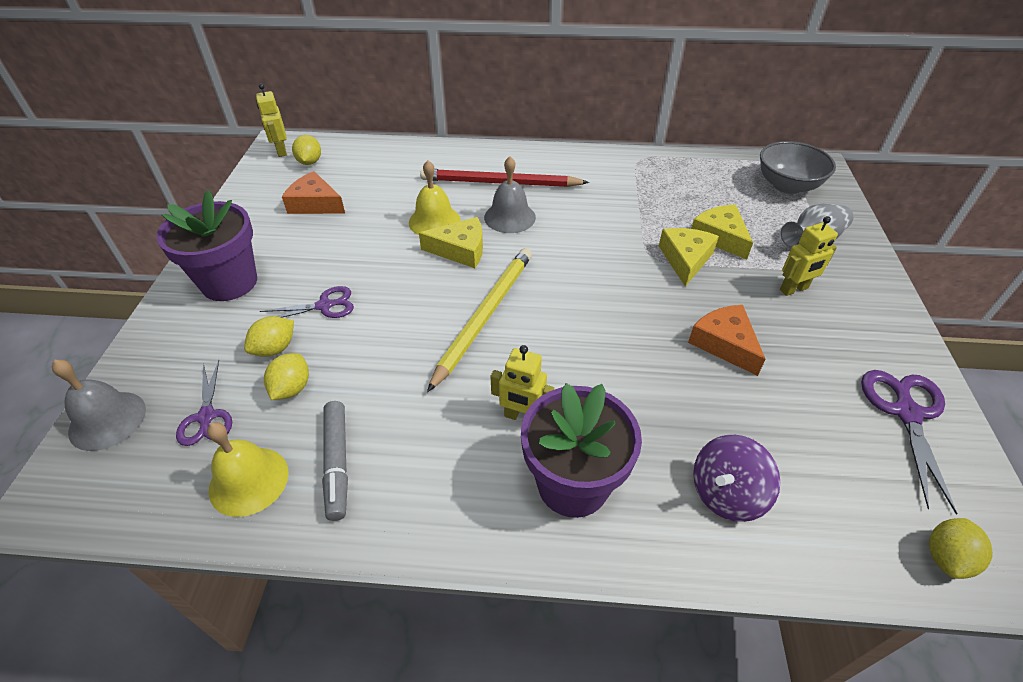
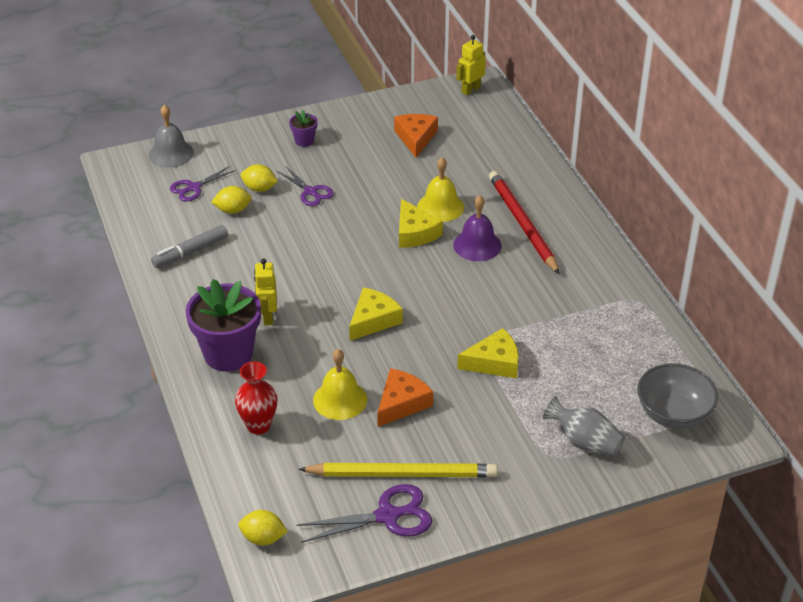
camera: 65 degrees right, 5 degrees down
(229, 282) = (304, 141): purple flower pot -> purple flower pot, size x0.46
(249, 481) = (162, 224): yellow bell -> yellow bell (340, 399)
(310, 162) = (467, 111): yellow lemon -> none
(484, 316) = (350, 270): yellow pencil -> yellow pencil (402, 474)
(509, 217) = (477, 245): grey bell -> purple bell
(720, 237) = (544, 378): yellow cheese -> yellow cheese (373, 320)
(726, 493) = (258, 425): purple spinning top -> red vase
(794, 289) = (499, 436): yellow robot -> none

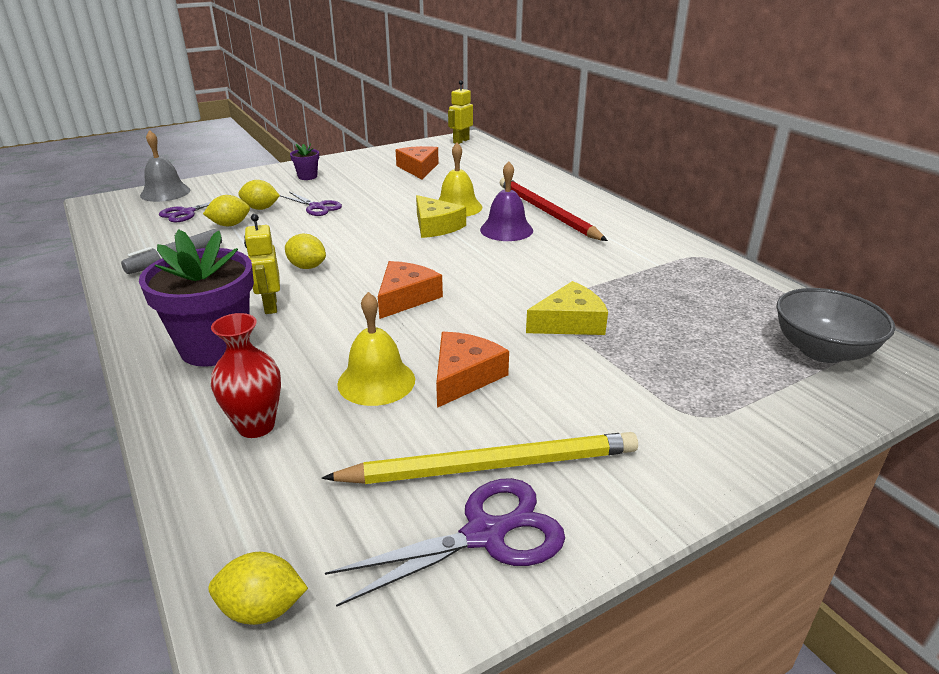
camera: 10 degrees left, 10 degrees down
(298, 274) = (307, 267): none -> yellow lemon
(373, 320) = (406, 297): yellow cheese -> orange cheese
(584, 442) = (733, 393): grey vase -> none

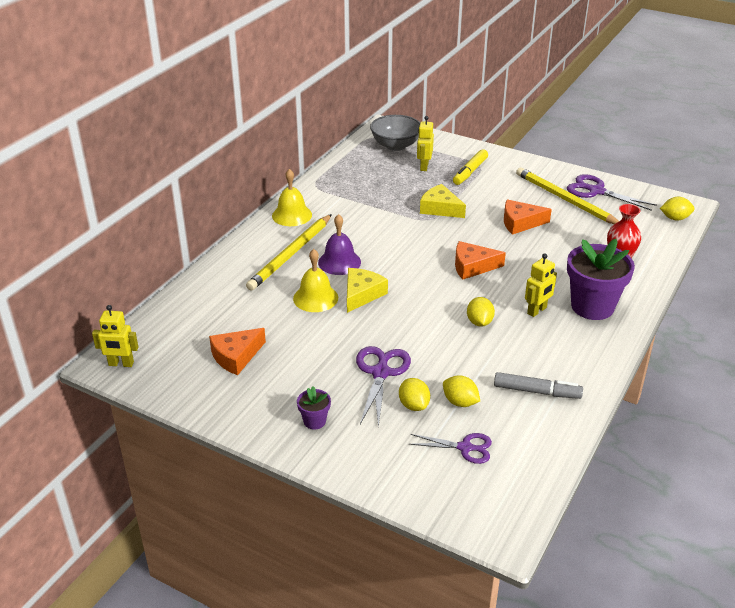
camera: 120 degrees left, 5 degrees up
(165, 192) = (440, 502): grey bell -> none
(262, 609) = (675, 218): yellow lemon -> yellow lemon turned 60 degrees counterclockwise
(317, 207) = (381, 373): purple scissors -> purple scissors, size x1.51
(376, 381) = (553, 244): yellow bell -> yellow bell (292, 215)
(547, 212) = (291, 254): red pencil -> yellow pencil
(676, 393) = (470, 172): none -> yellow marker
(722, 353) = (424, 166): none -> yellow robot

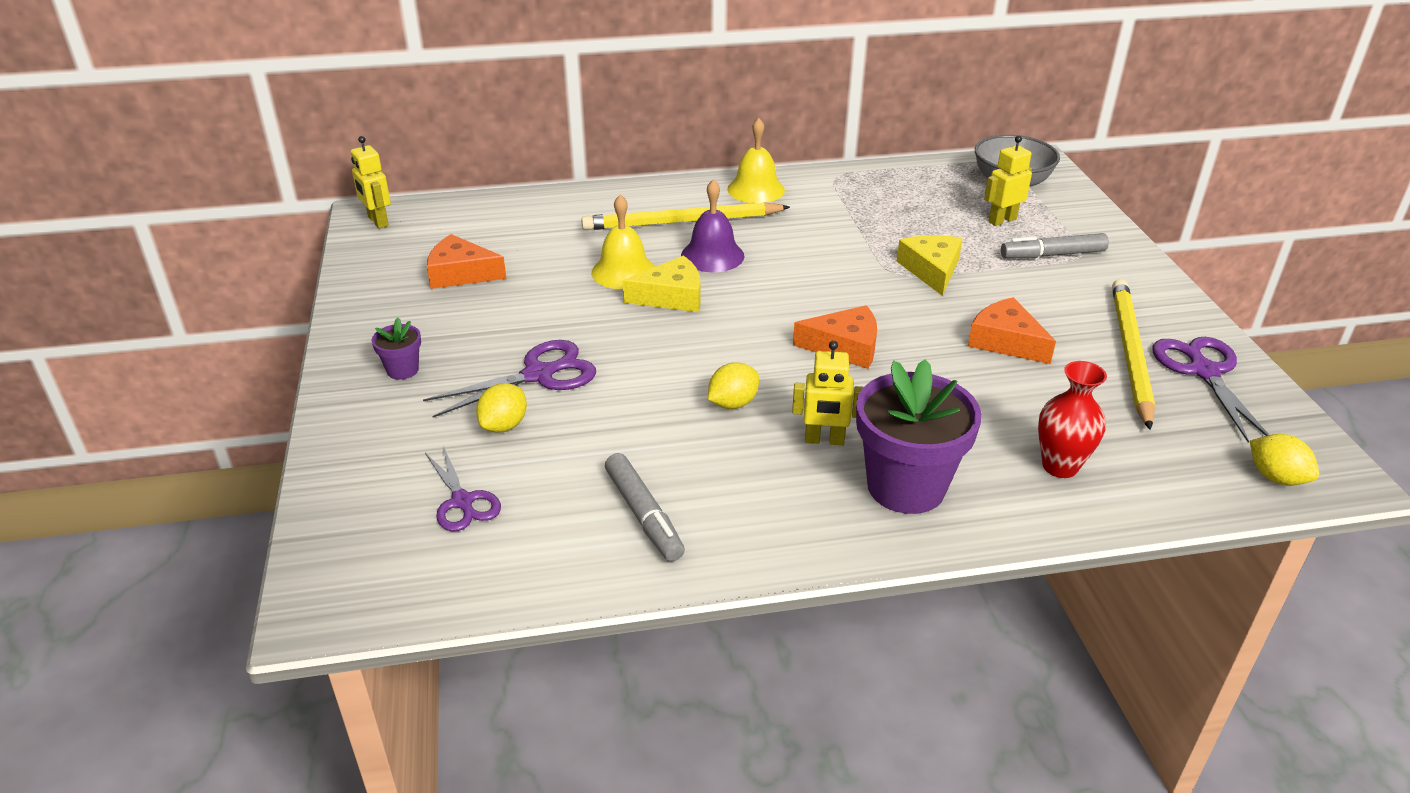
camera: 50 degrees right, 0 degrees up
(460, 402) = (549, 459): yellow lemon -> none
(470, 172) = (1052, 255): yellow marker -> grey marker
(472, 266) = (845, 347): orange cheese -> orange cheese turned 135 degrees clockwise

